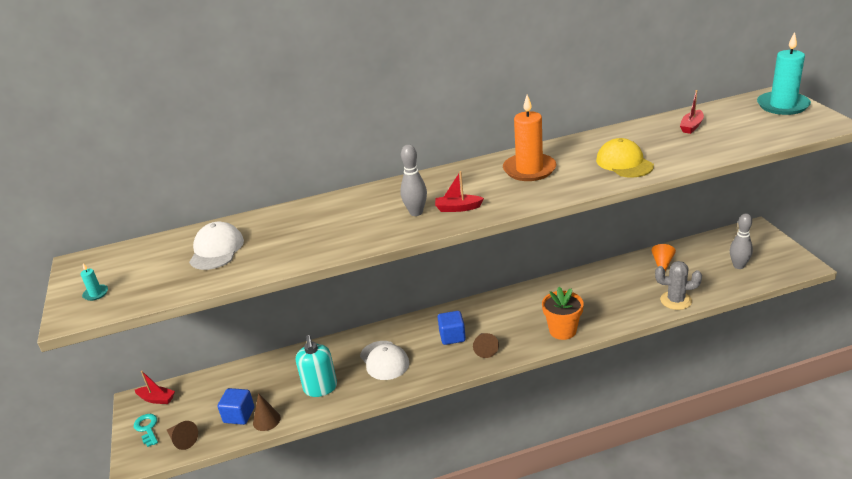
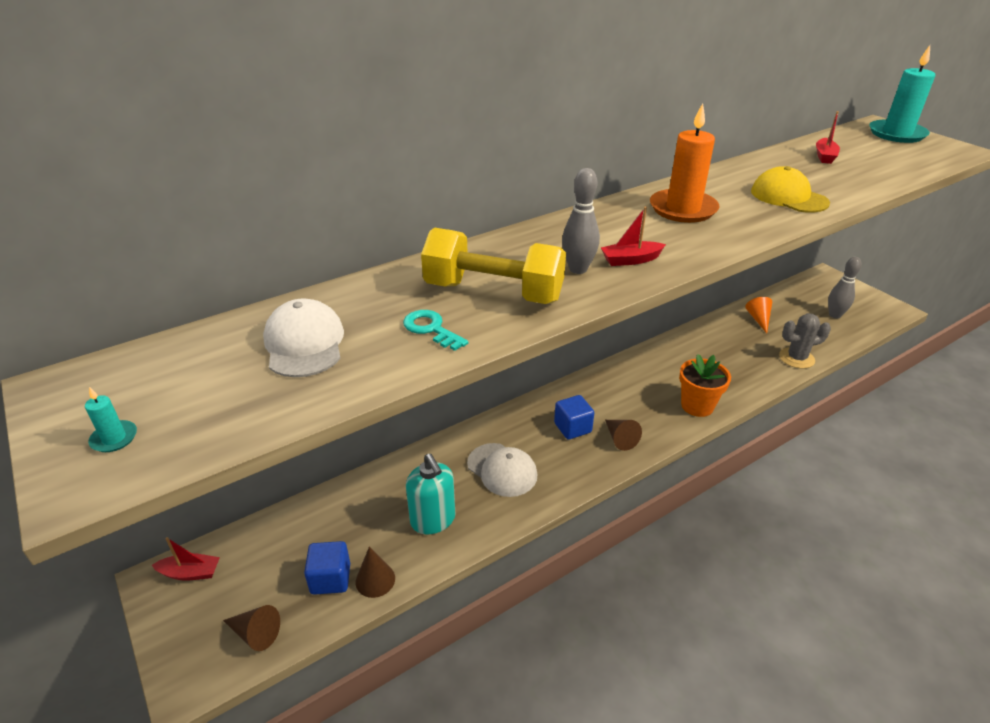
camera: 20 degrees left, 5 degrees up
(147, 428) = (190, 623): turquoise key -> turquoise key (431, 329)
(348, 225) = (493, 292): none -> yellow dumbbell

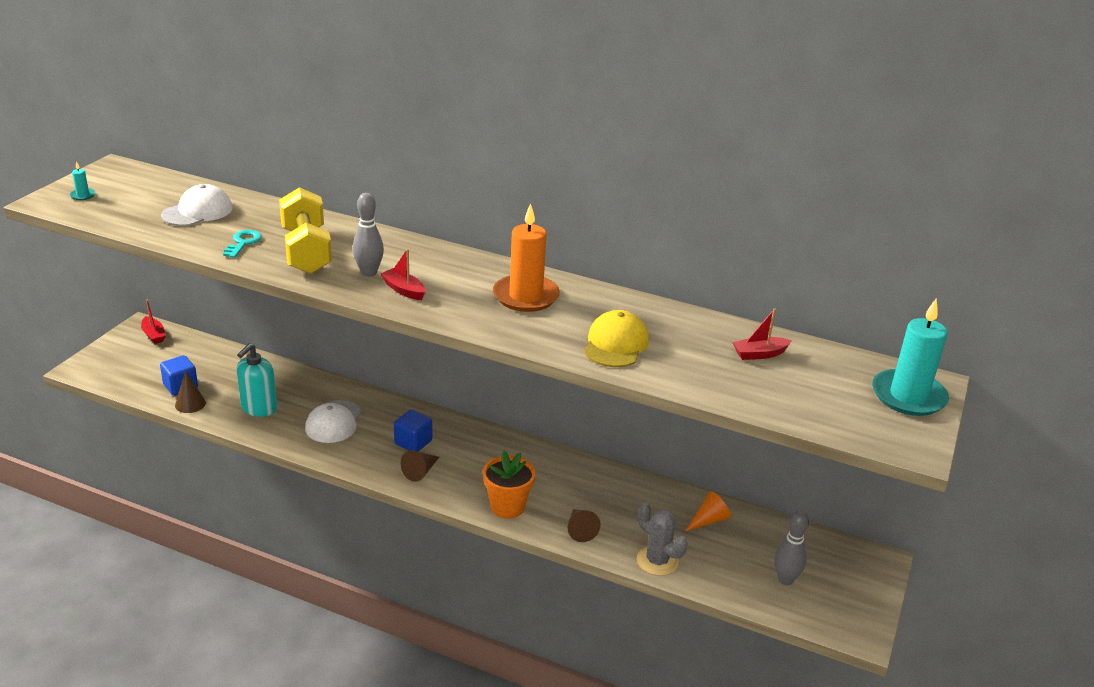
camera: 55 degrees right, 5 degrees down
(255, 633) = (124, 376): brown cone -> brown cone (580, 530)

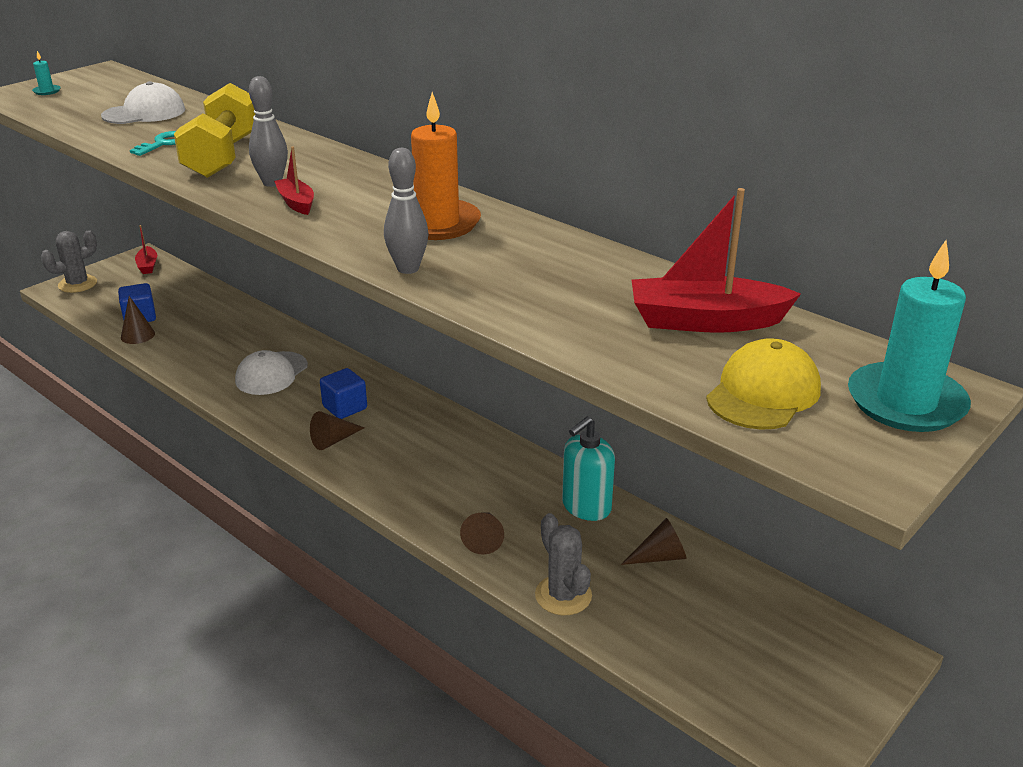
camera: 20 degrees right, 0 degrees up
(98, 362) = (77, 284): none -> grey cactus
(259, 408) = (203, 349): turquoise soap dispenser -> turquoise soap dispenser (586, 507)
(507, 507) = (411, 496): orange flower pot -> none
(615, 344) = (511, 286): yellow cap -> yellow cap (763, 393)
(709, 520) = (659, 557): orange cone -> brown cone
(759, 354) = (705, 321): red boat -> red boat, size x1.86
(785, 580) = (729, 654): grey bowling pin -> grey bowling pin (408, 269)

